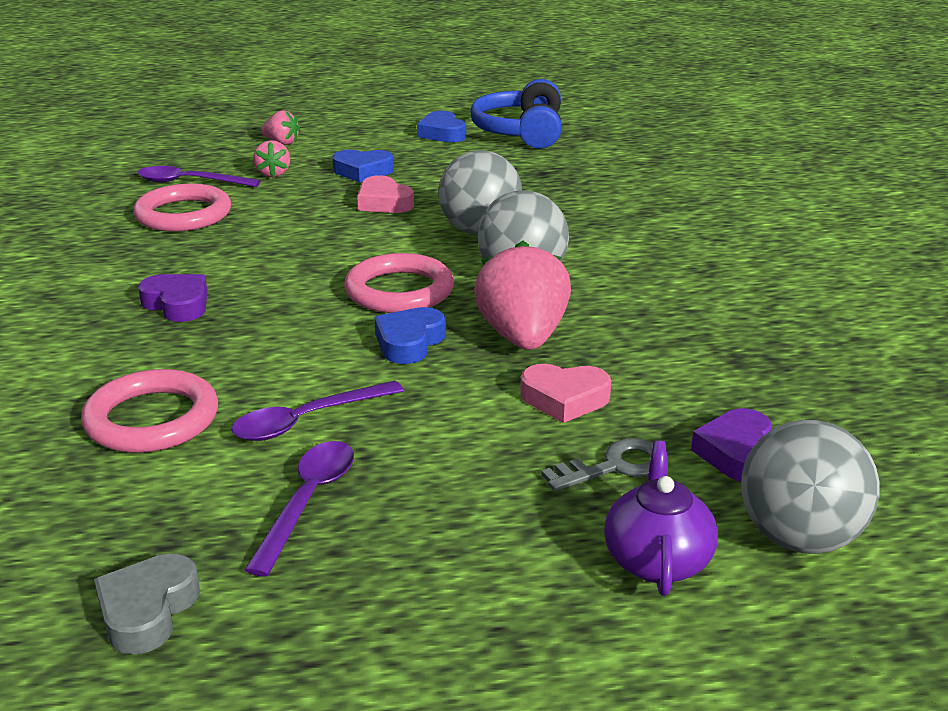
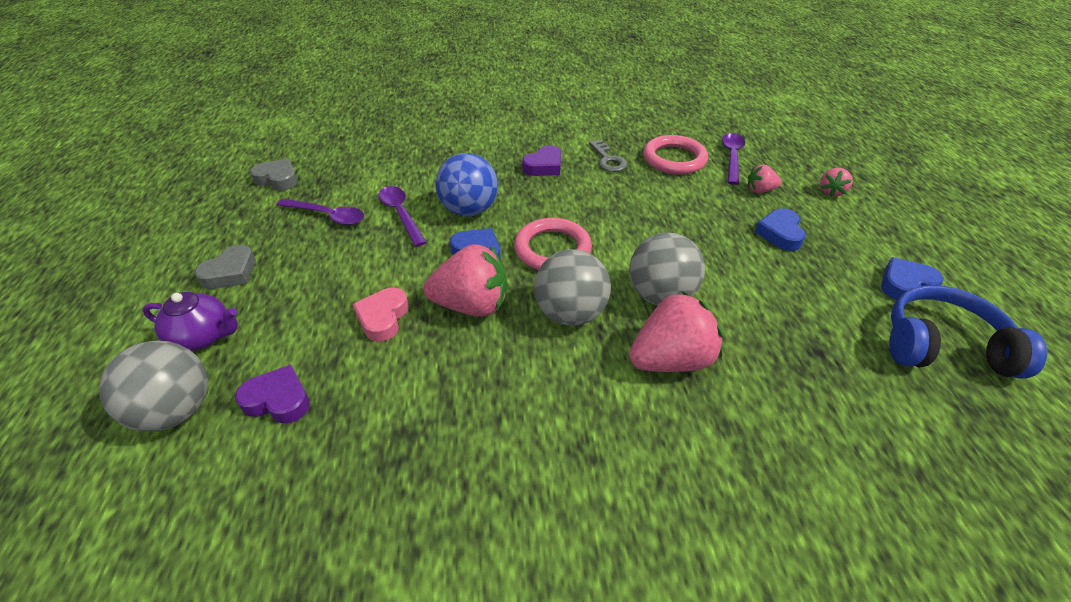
camera: 95 degrees right, 15 degrees up
(152, 419) = (421, 168): pink ring -> none
(301, 358) = (469, 210): none -> blue ball
(383, 202) = (713, 244): pink heart -> none
(493, 580) = (231, 273): none -> grey heart
(575, 229) = (671, 360): none -> pink strawberry
(614, 466) = (297, 332): grey key -> grey key (608, 159)

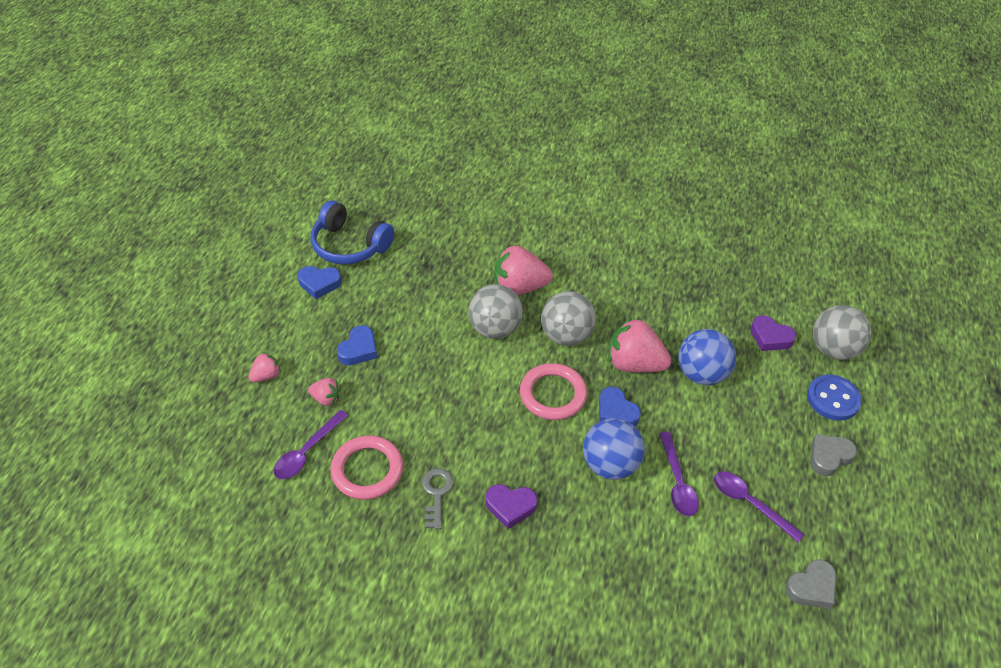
camera: 160 degrees left, 5 degrees up
(203, 337) = (833, 399): purple teapot -> blue button
(278, 179) = (811, 587): grey heart -> grey heart turned 75 degrees counterclockwise
(383, 318) = (701, 374): pink heart -> blue ball
(544, 166) = (510, 506): purple heart -> purple heart turned 150 degrees counterclockwise

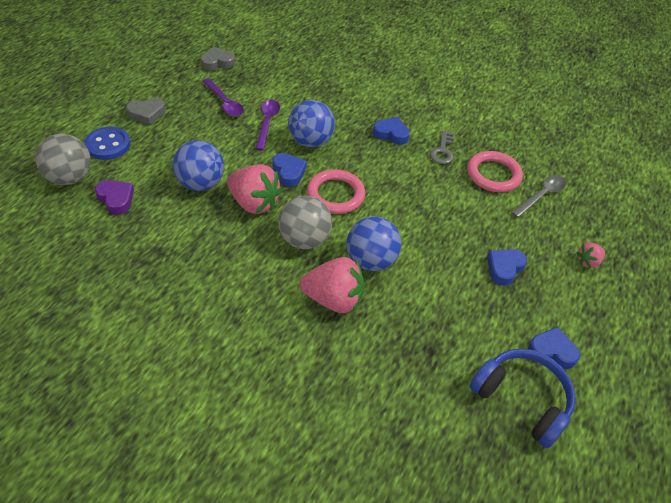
camera: 170 degrees left, 0 degrees up
(307, 451) = (541, 195): purple spoon -> grey spoon
(326, 399) = (530, 231): pink strawberry -> none
(495, 329) = (370, 260): grey ball -> blue ball
(510, 506) = (391, 134): purple heart -> blue heart

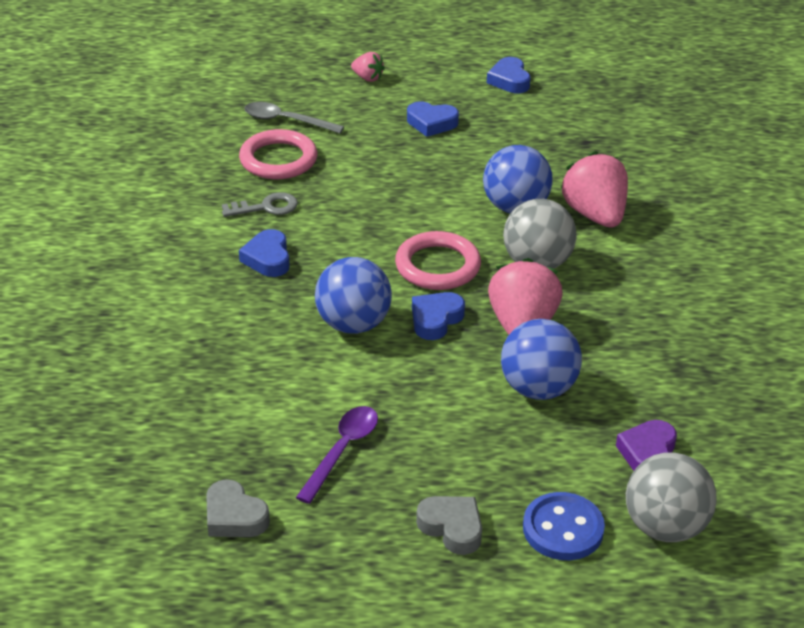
camera: 115 degrees left, 10 degrees down
(267, 123) = (351, 382): purple spoon -> none
(522, 400) = (580, 86): blue headphones -> none

